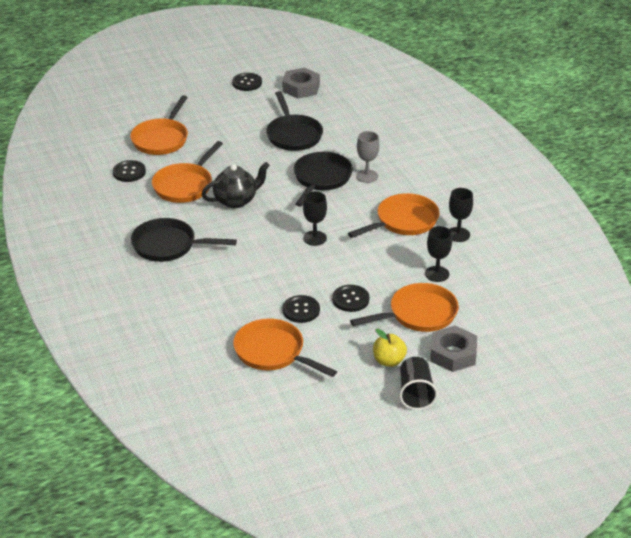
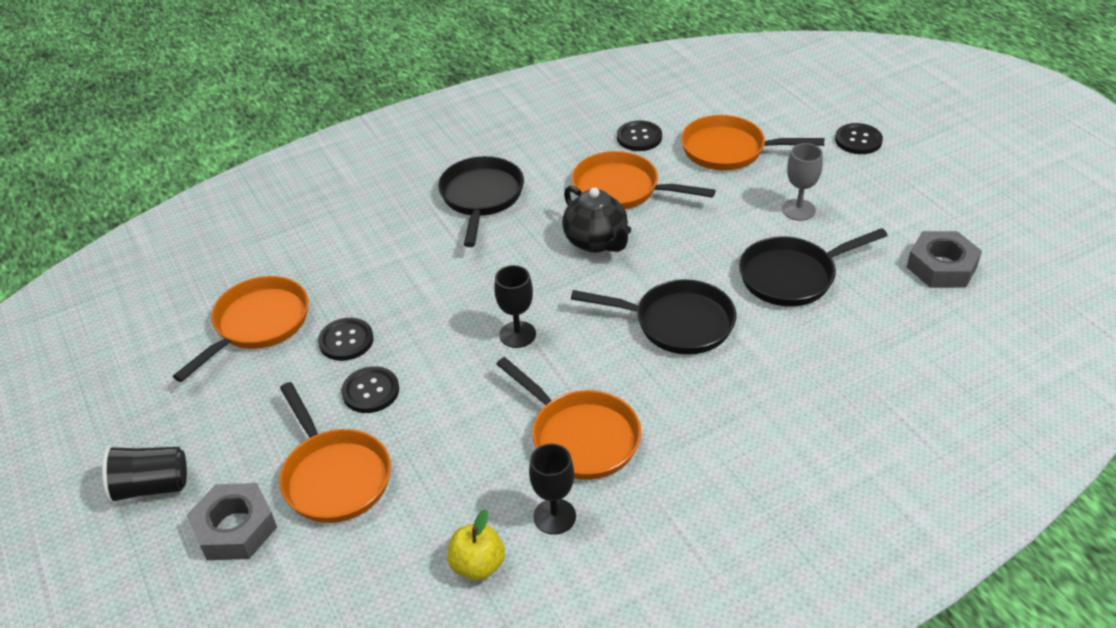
camera: 85 degrees right, 5 degrees up
(247, 83) = (924, 206): black button -> black button (858, 140)
(367, 176) = (701, 377): grey goblet -> grey goblet (798, 210)
(389, 361) = (227, 449): yellow apple -> yellow apple (478, 565)
(437, 274) = (439, 493): black goblet -> none

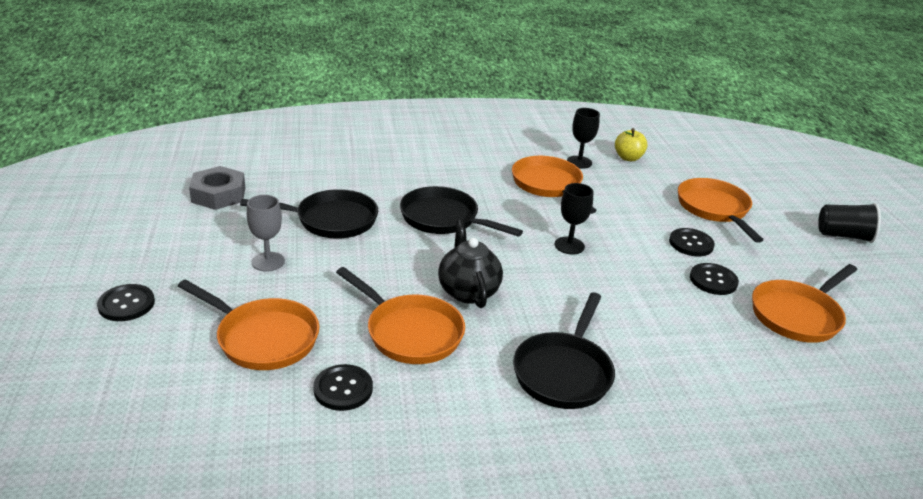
camera: 165 degrees left, 10 degrees down
(235, 528) = (776, 204): grey nut -> none

